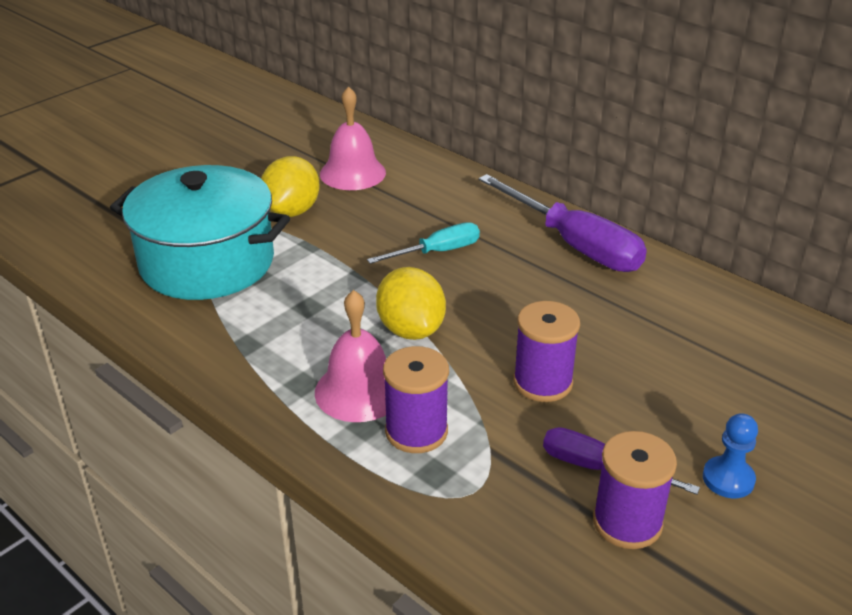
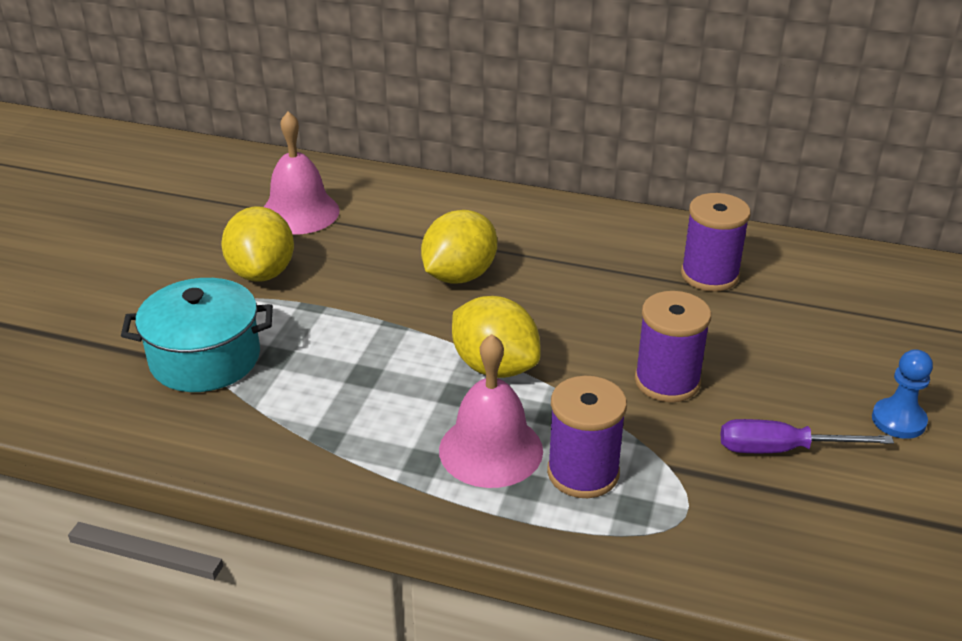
camera: 25 degrees left, 0 degrees up
(207, 262) = (205, 358): turquoise pot -> turquoise pot, size x0.65
(437, 252) = (459, 276): turquoise screwdriver -> yellow lemon
(574, 245) = (592, 232): purple screwdriver -> none
(627, 522) = (846, 493): purple spool -> purple spool (709, 275)

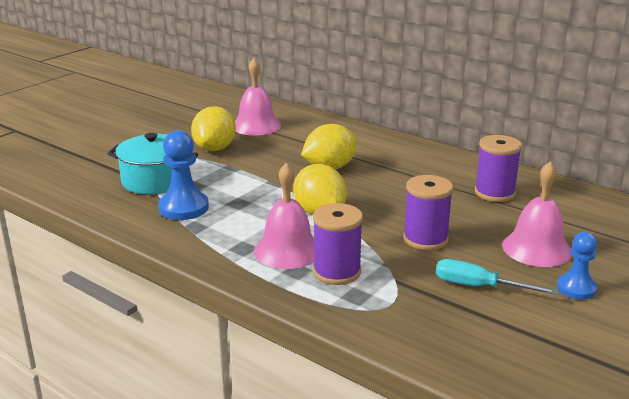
camera: 20 degrees right, 10 degrees down
(285, 404) = (184, 208): none -> blue pawn
(781, 449) = (479, 287): purple screwdriver -> turquoise screwdriver
(815, 363) = (536, 248): none -> pink bell

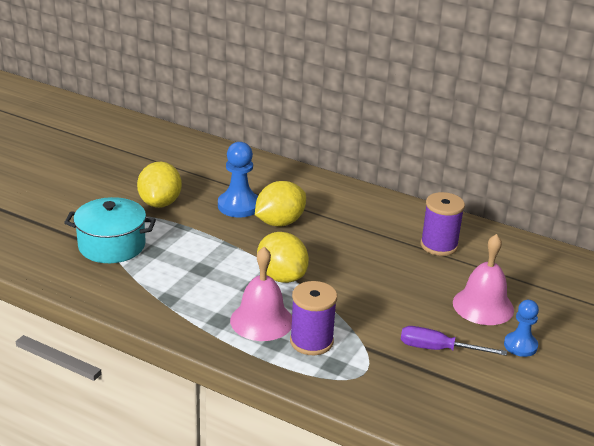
camera: 10 degrees left, 5 degrees up
(184, 208) = (150, 277): blue pawn -> blue pawn (239, 206)
(256, 125) = (194, 171): pink bell -> none
(425, 239) = (384, 301): purple spool -> none
(479, 287) = (438, 349): turquoise screwdriver -> purple screwdriver

